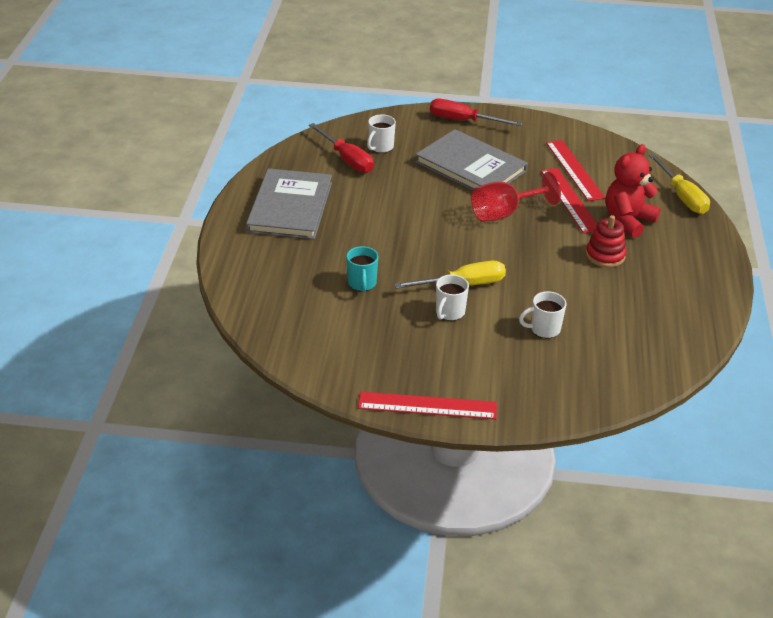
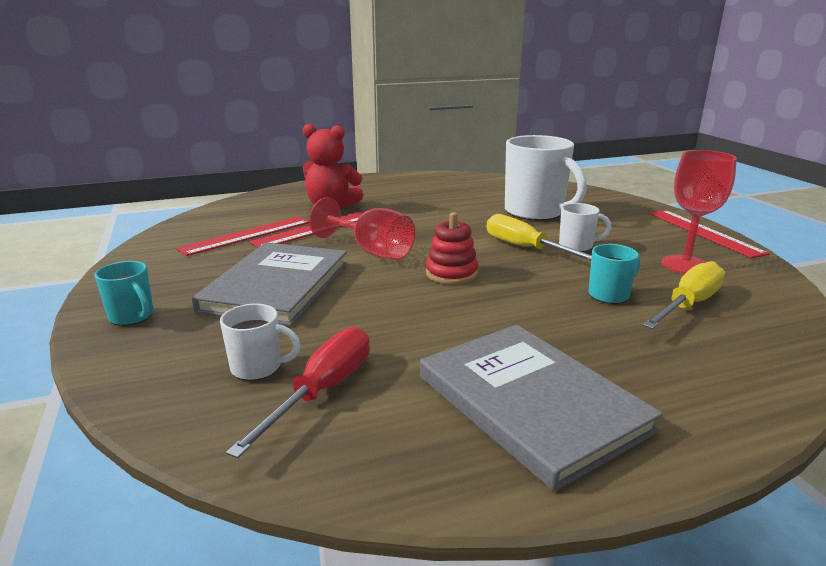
camera: 115 degrees left, 15 degrees down
(290, 207) = (530, 403): grey book -> grey book turned 75 degrees clockwise
(376, 347) = (685, 265): none -> red goblet
(463, 121) = (132, 317): red screwdriver -> turquoise mug
(544, 329) = (535, 212): white mug -> white mug, size x2.05
(605, 255) = (399, 207): red stacking toy -> red stacking toy (451, 274)
(682, 196) = (270, 195): yellow screwdriver -> yellow screwdriver (688, 305)

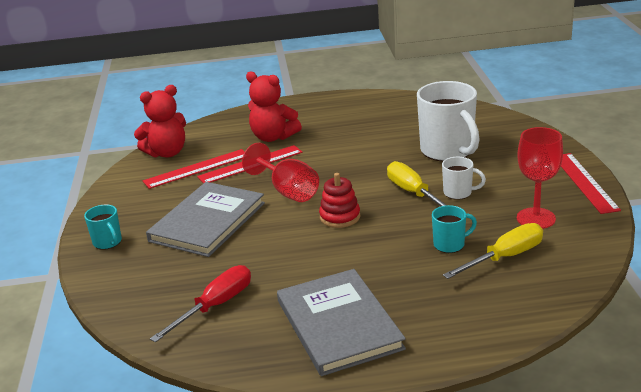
camera: 15 degrees right, 5 degrees up
(204, 223) = (167, 153): none -> red teddy bear
(258, 368) = (180, 287): white mug -> none

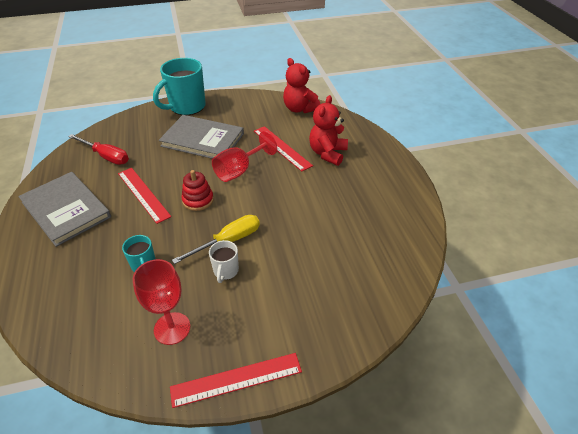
camera: 80 degrees right, 15 degrees up
(108, 242) = (186, 107): turquoise mug -> turquoise mug, size x2.05
(197, 169) = (276, 125): red ruler -> red ruler (143, 194)
(338, 324) = (66, 209): grey book -> grey book turned 75 degrees clockwise
(447, 151) = (306, 263): white mug -> none
(505, 257) = (115, 301): yellow screwdriver -> none

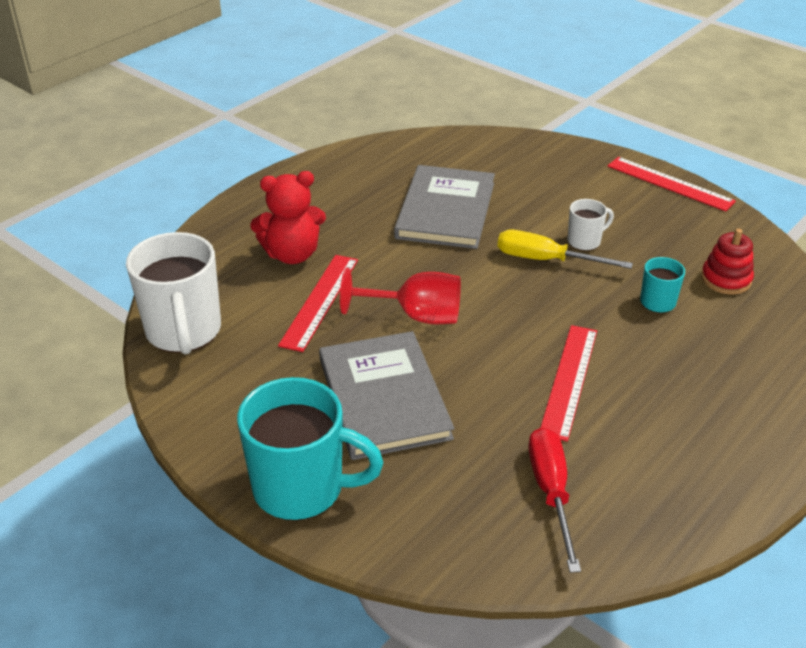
camera: 125 degrees left, 5 degrees down
(66, 209) = (692, 440): grey book -> grey book (445, 210)
(172, 328) = (685, 239): red goblet -> none
(198, 200) = (516, 321): red stacking toy -> red stacking toy (726, 279)
(299, 109) = (184, 332): red teddy bear -> white mug

